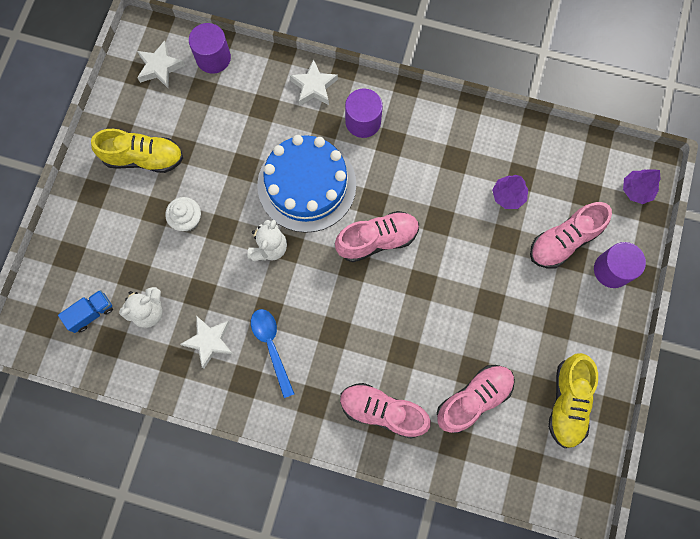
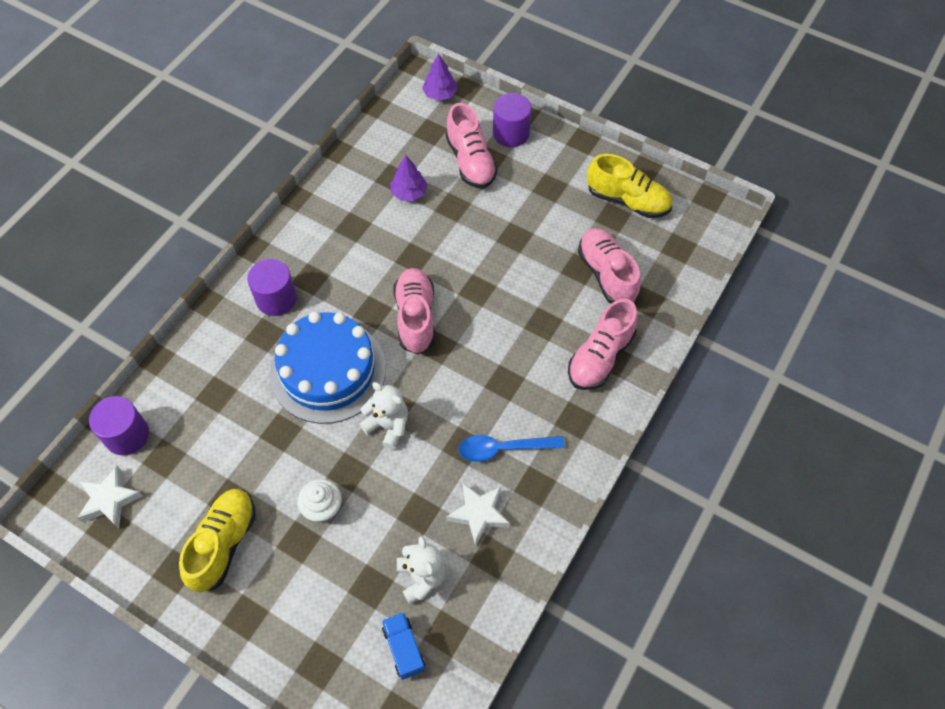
camera: 75 degrees left, 15 degrees down
(314, 86) = (213, 336): white star -> none

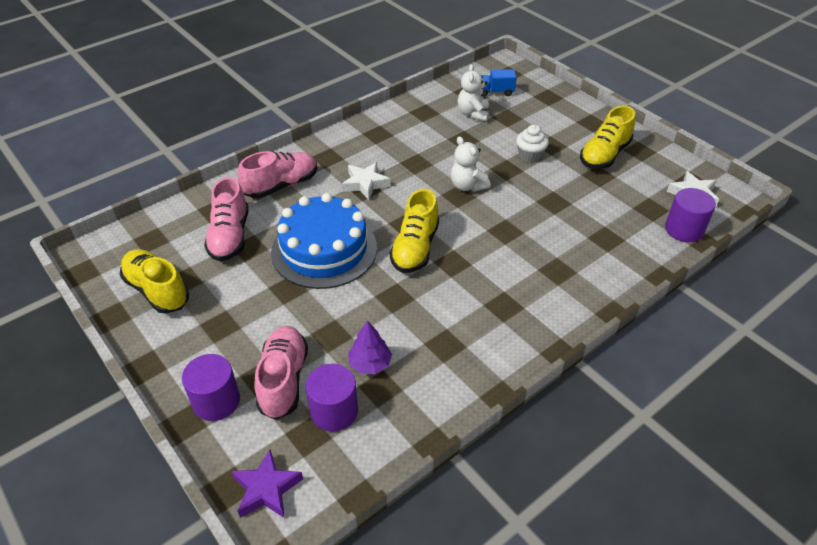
camera: 160 degrees left, 15 degrees down
(276, 299) = (541, 297): purple cylinder -> purple cylinder (334, 411)
(328, 371) = (505, 230): blue cake -> blue cake (324, 249)
(404, 649) = (495, 92): blue truck -> blue truck turned 90 degrees clockwise
(415, 317) = (415, 248): pink shoe -> yellow shoe
(440, 94) = (267, 489): purple tree -> purple star
(479, 514) = (423, 130): white star -> white star (365, 184)
(502, 449) = (388, 155): blue spoon -> none

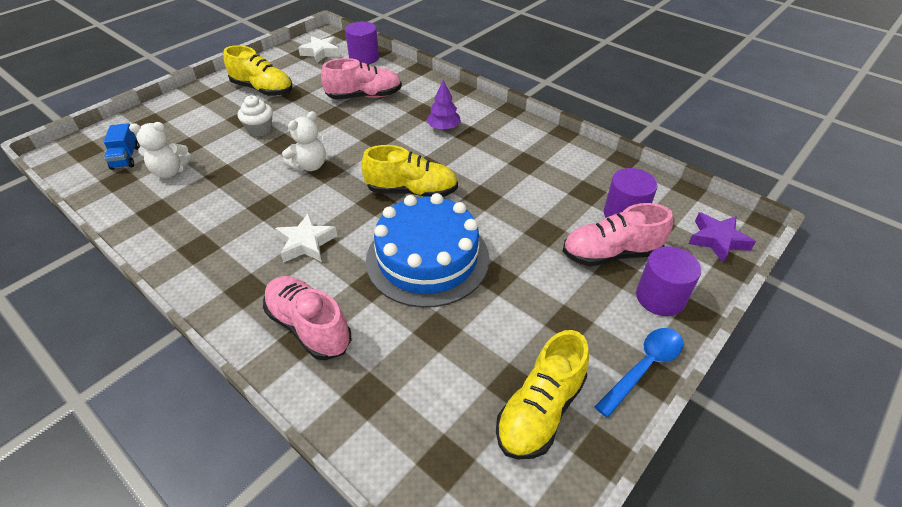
camera: 100 degrees left, 0 degrees up
(156, 363) = (644, 367): none -> blue spoon
(230, 236) = (421, 357): pink shoe -> pink shoe (364, 96)
(370, 364) = (566, 201): purple tree -> purple tree (443, 128)

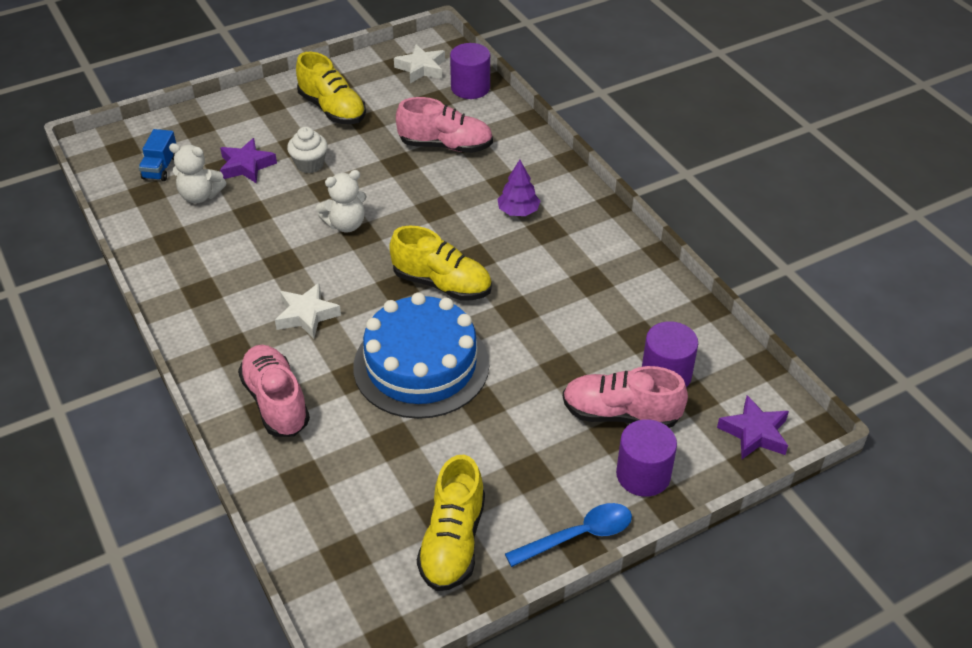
camera: 20 degrees right, 0 degrees up
(205, 141) = (246, 166): none -> purple star
(540, 410) = (453, 542): yellow shoe -> yellow shoe turned 45 degrees counterclockwise

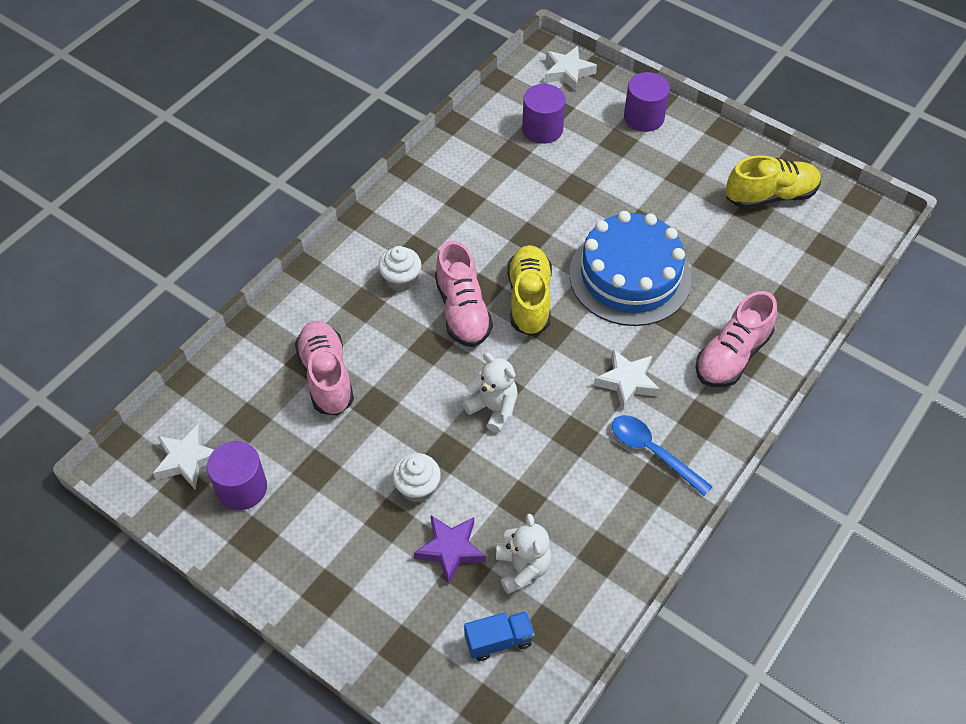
camera: 115 degrees left, 10 degrees up
(332, 109) = (307, 515): yellow shoe -> none
(470, 88) = (209, 395): purple cylinder -> purple cylinder (242, 488)
(518, 211) = (401, 280): purple tree -> white cupcake
(579, 535) = (716, 135): blue spoon -> blue spoon (652, 452)
(620, 414) = (598, 143): pink shoe -> pink shoe (462, 311)
(754, 433) = (567, 72): purple star -> white star

